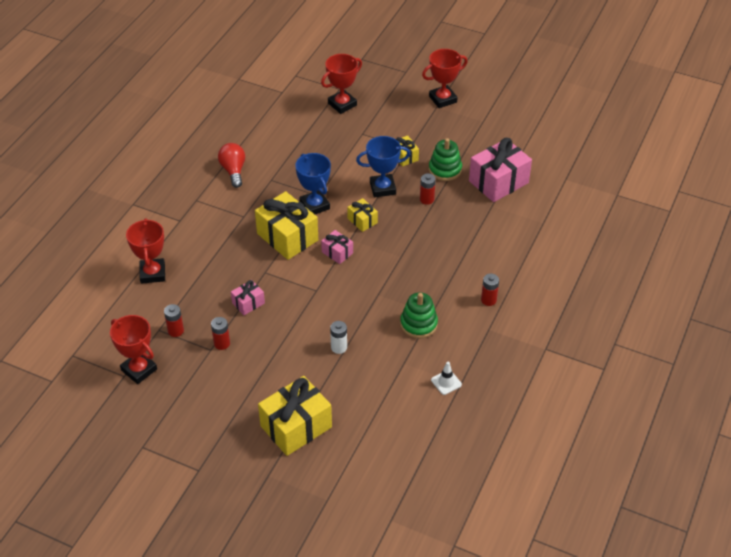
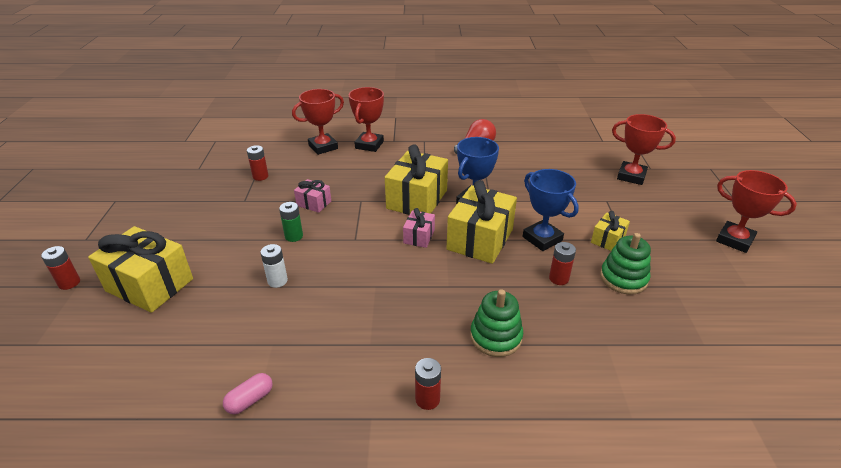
camera: 65 degrees right, 10 degrees down
(139, 369) = (207, 173): red trophy -> red trophy (369, 145)
(222, 343) = (254, 204): red battery -> red battery (69, 283)
(288, 326) = (294, 236): none -> green battery
(362, 220) = (480, 239): yellow gift -> yellow gift, size x2.00
(418, 324) = (344, 337): green stacking toy -> green stacking toy (496, 337)
(446, 382) = (250, 400): white traffic cone -> pink capsule
(498, 182) = (658, 337): pink gift -> none

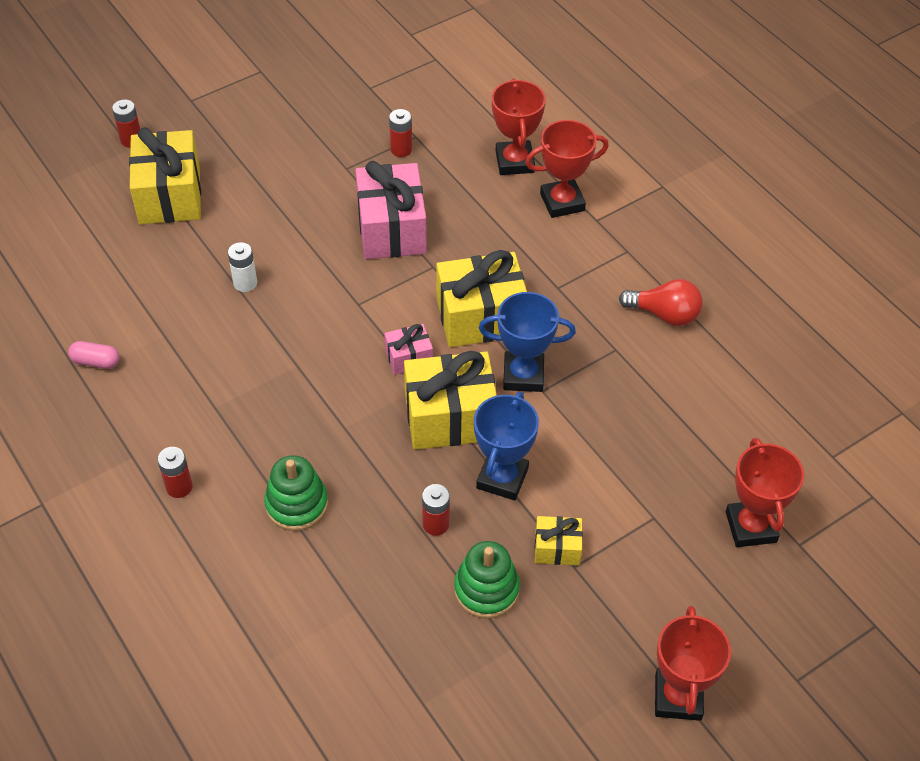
camera: 55 degrees right, 15 degrees up
(294, 236) = (321, 250): green battery -> none
(314, 203) = (391, 229): pink gift -> pink gift, size x2.00
(323, 147) = (514, 162): red trophy -> red trophy turned 60 degrees clockwise

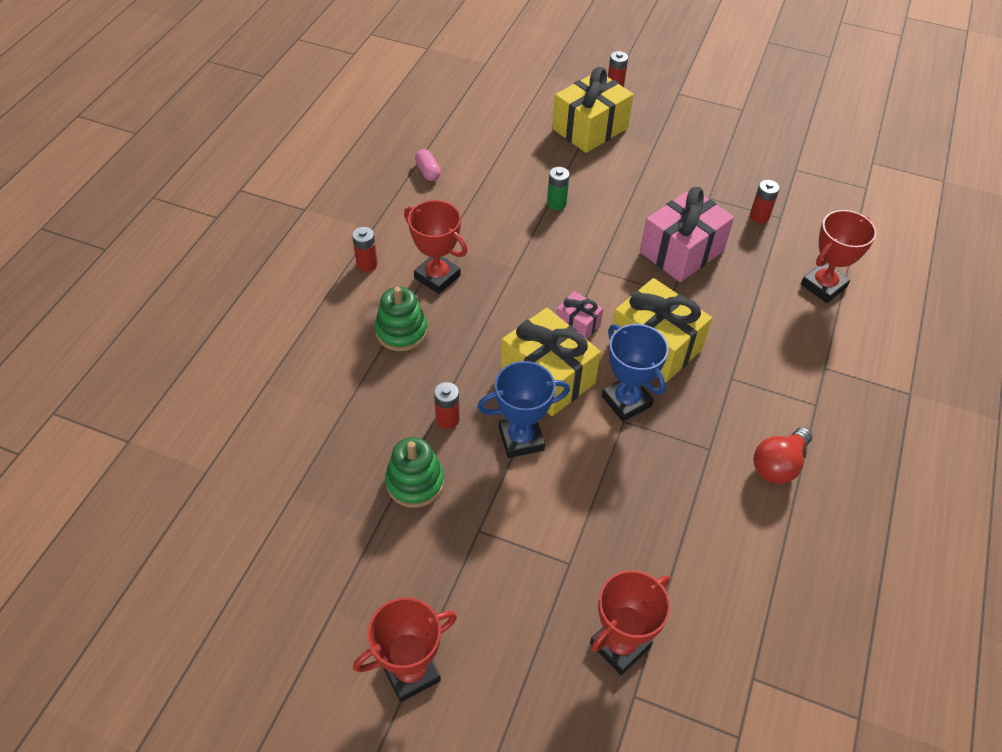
camera: 55 degrees right, 0 degrees up
(245, 283) = (556, 203): white battery -> green battery
(557, 548) = (486, 509): yellow gift -> none
(562, 202) = (817, 336): red trophy -> red trophy (437, 277)
(664, 314) = (778, 465): red light bulb -> red light bulb turned 60 degrees clockwise

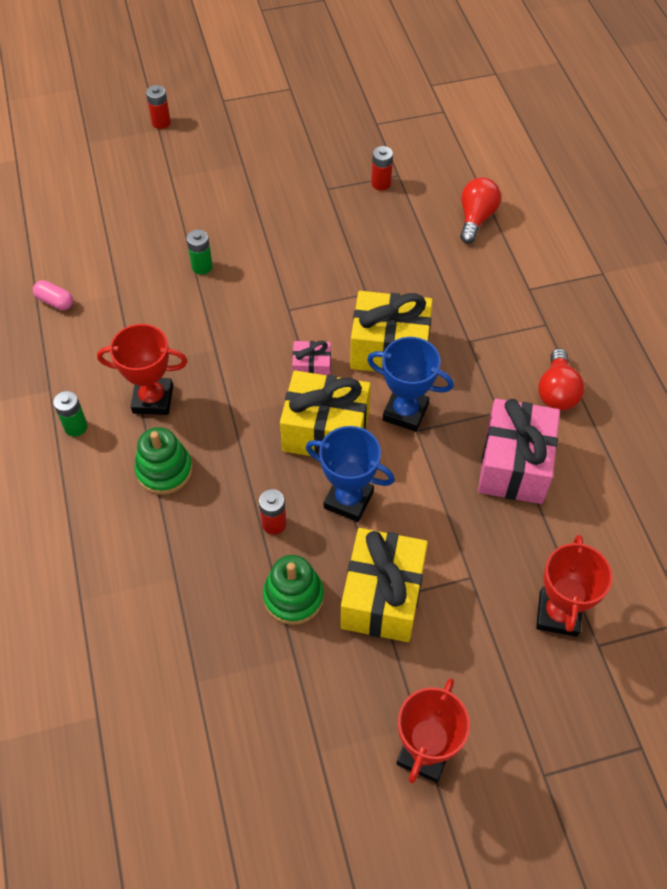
camera: 35 degrees left, 5 degrees up
(367, 264) = (76, 427): red battery -> green battery
(521, 439) = (348, 500): blue trophy -> blue trophy turned 75 degrees clockwise
(590, 128) = (172, 176): yellow gift -> yellow gift (382, 597)
(681, 251) = (344, 251): pink gift -> pink gift (514, 465)
(823, 286) = (476, 218): red trophy -> red light bulb

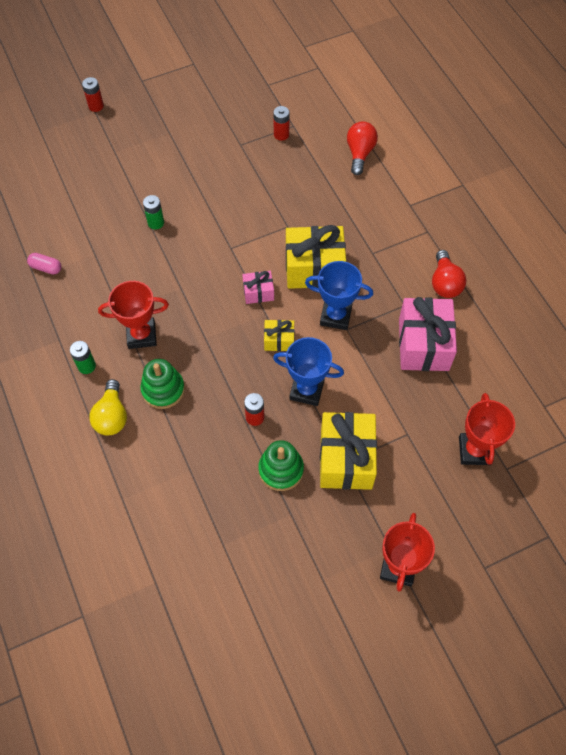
camera: 10 degrees left, 5 degrees up
(92, 493) = (112, 416): none -> yellow light bulb
(326, 431) = (279, 340): yellow gift -> yellow gift, size x0.50

